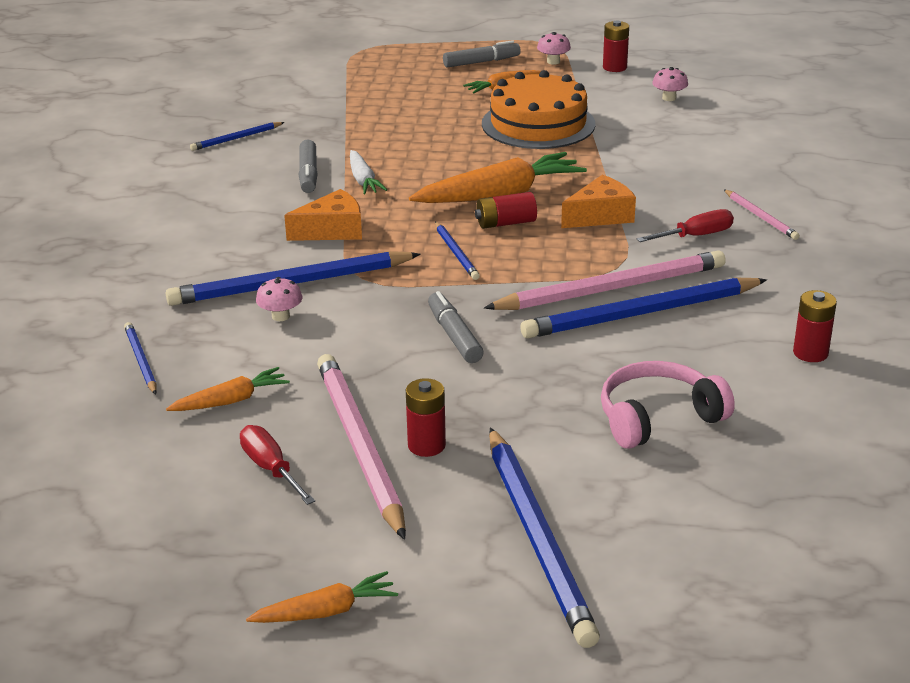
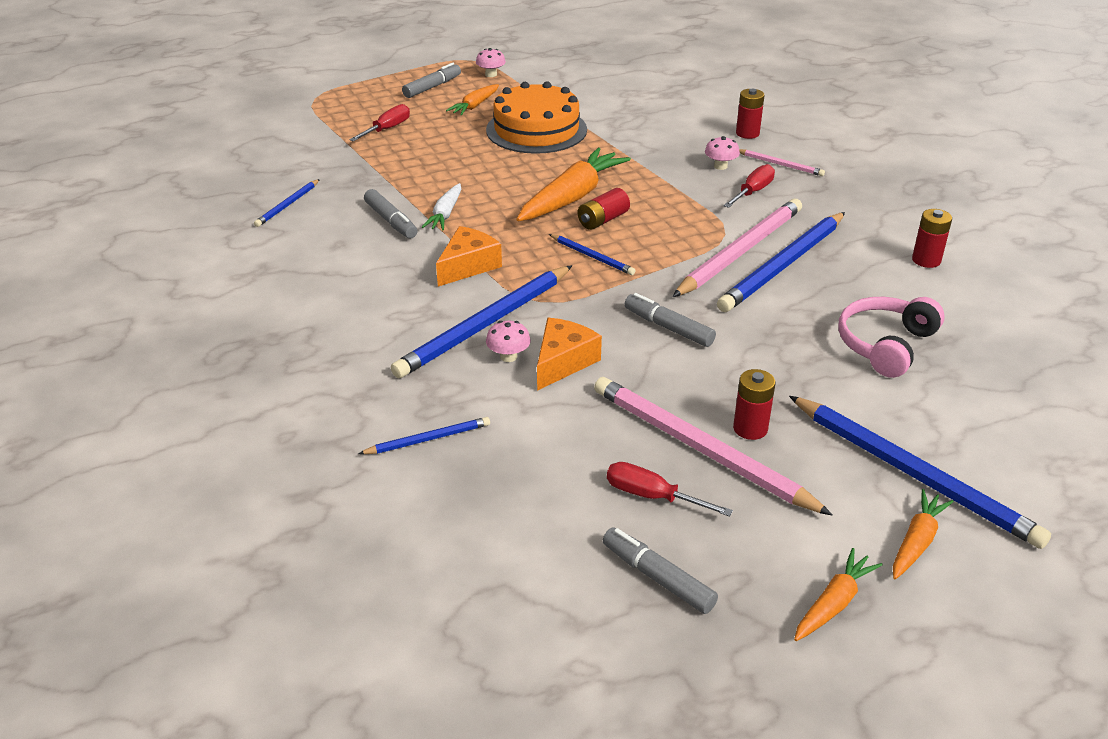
camera: 30 degrees left, 5 degrees up
(140, 360) = (428, 439): blue pencil -> blue pencil turned 120 degrees clockwise
(200, 532) = (657, 577): none -> grey marker
(231, 401) = (551, 448): orange carrot -> orange carrot (917, 541)
(363, 180) = (445, 214): white carrot -> white carrot turned 60 degrees clockwise
(395, 92) = (387, 129): none -> red screwdriver
(600, 216) = (667, 194): orange cheese -> orange cheese (563, 362)
(614, 67) = (544, 69): red battery -> red battery (747, 133)
(669, 98) = (613, 85): pink mushroom -> pink mushroom (720, 166)

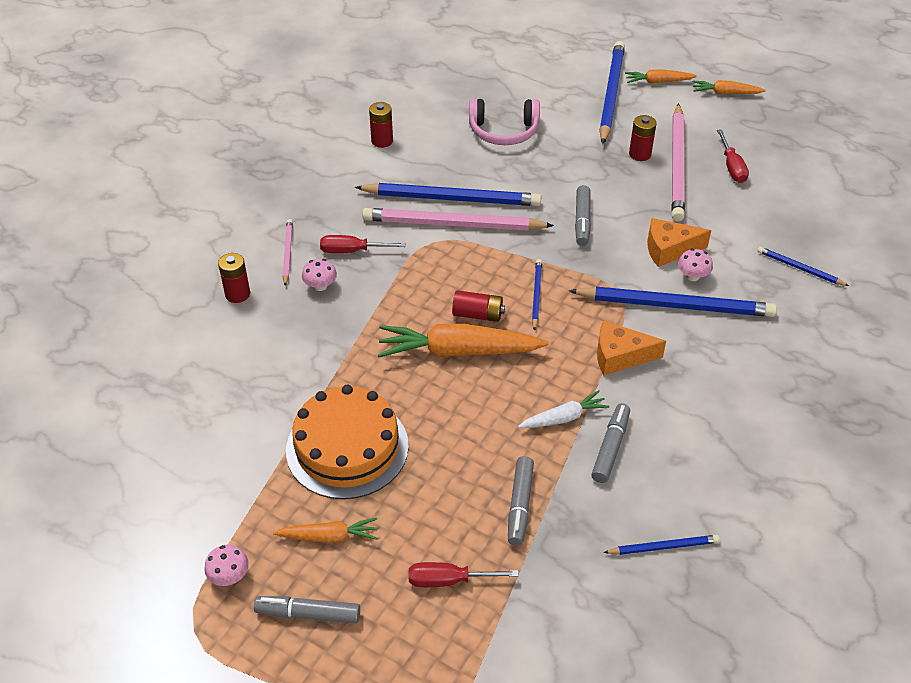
camera: 125 degrees left, 10 degrees up
(657, 577) = (778, 145): grey marker -> grey marker (519, 505)

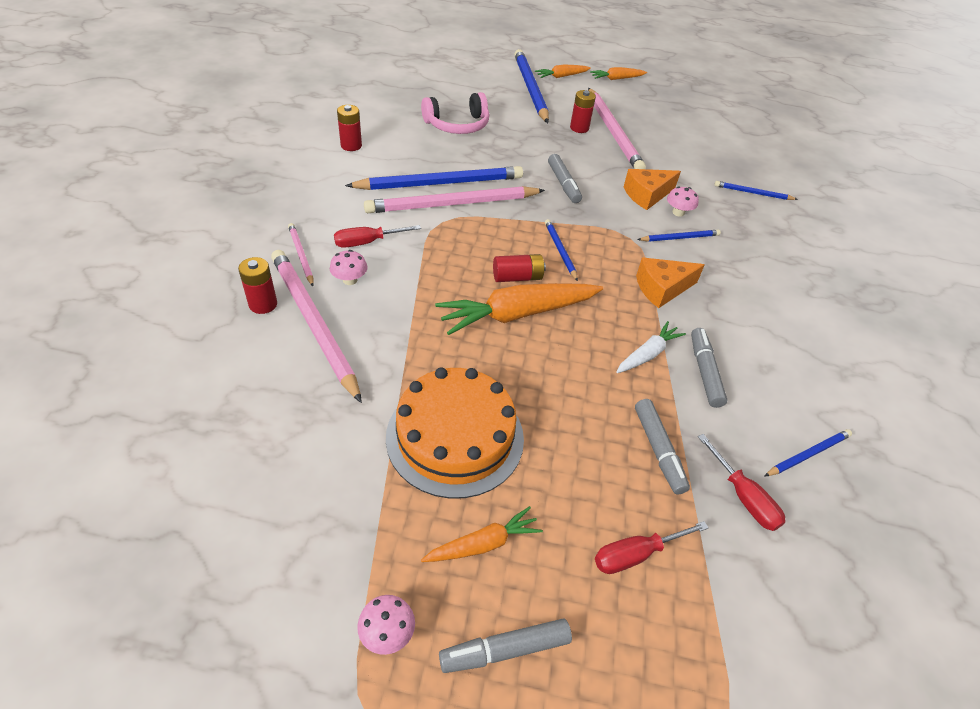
camera: 25 degrees left, 0 degrees up
(272, 320) = (313, 323): none -> pink pencil
(675, 305) = (679, 238): blue pencil -> blue pencil, size x0.48
(731, 167) = (654, 128): red screwdriver -> red screwdriver (743, 496)

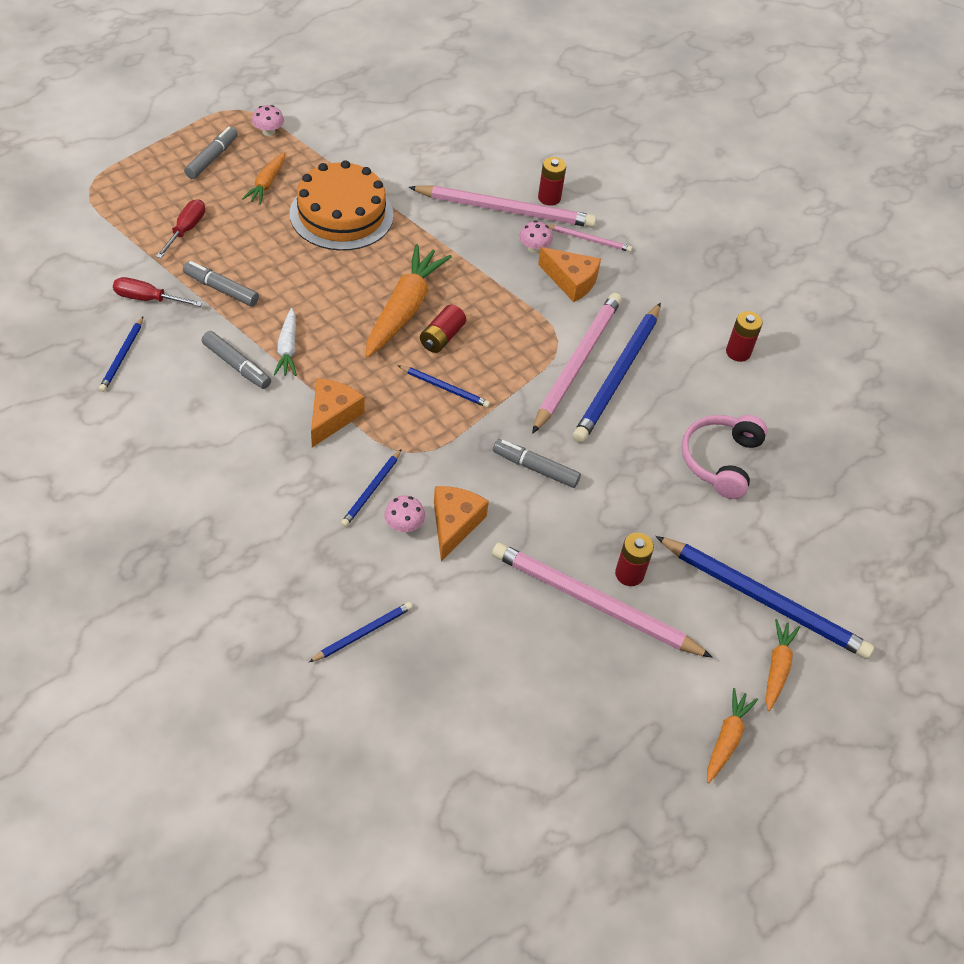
camera: 130 degrees right, 5 degrees up
(368, 242) = (571, 281): red screwdriver -> orange cheese

